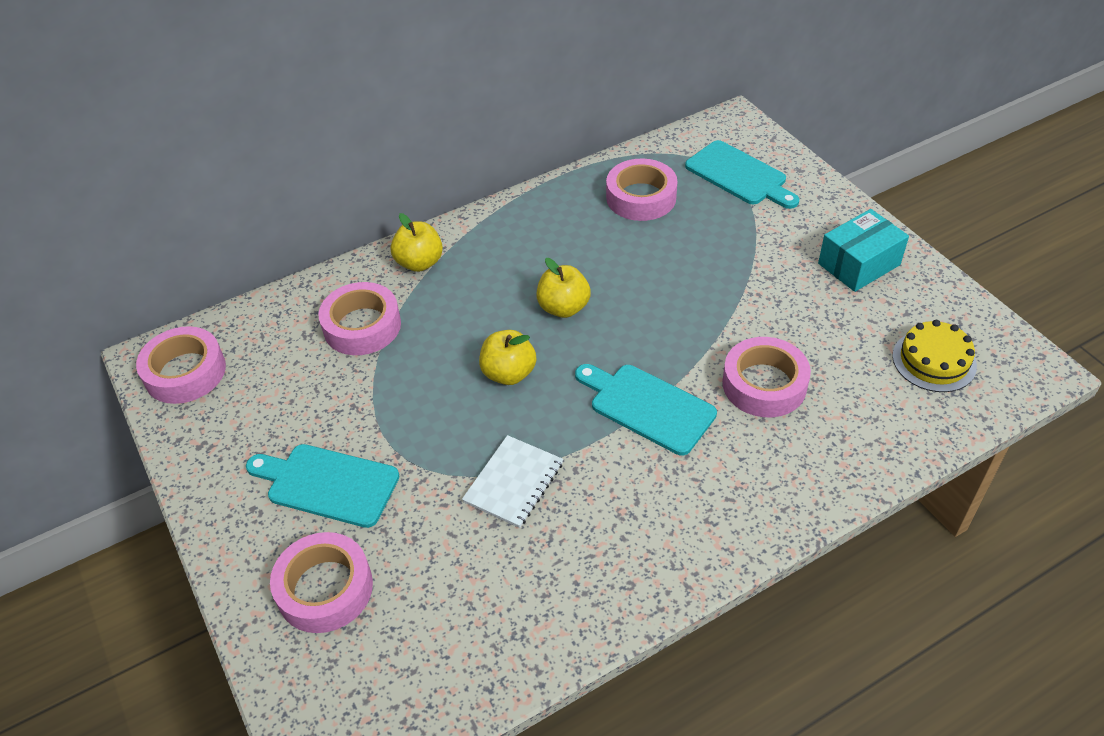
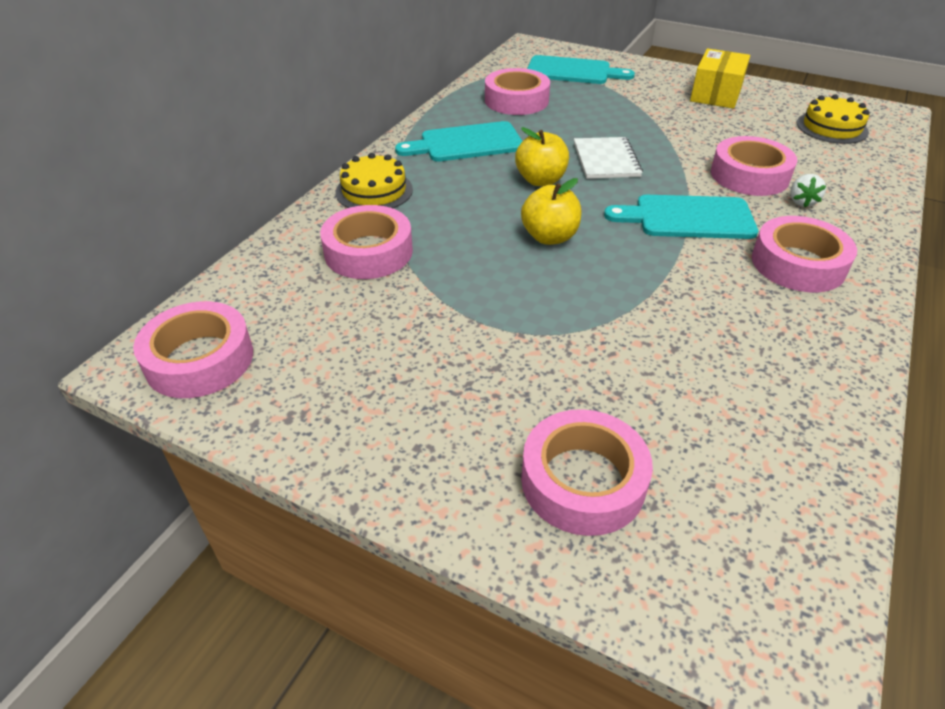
camera: 35 degrees left, 5 degrees down
(327, 484) = (477, 388): turquoise cutting board -> turquoise cutting board (466, 143)
(419, 263) = (374, 191): yellow apple -> yellow cake
(514, 482) = (652, 310): white notebook -> white notebook (606, 160)
(688, 500) = (798, 264): none -> pink tape
(778, 437) = (802, 202): none -> white strawberry
(859, 264) = (716, 94): turquoise box -> yellow box

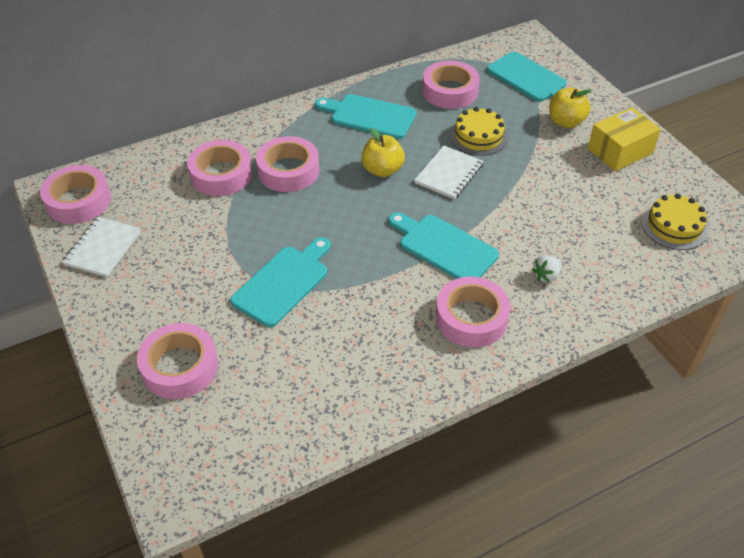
camera: 35 degrees right, 5 degrees up
(302, 397) = (102, 248): none -> white notebook
(374, 191) = (270, 130): yellow cake -> yellow cake (478, 136)
(549, 237) = (335, 216): yellow apple -> yellow apple (565, 122)
(580, 323) = (283, 282): none -> turquoise cutting board
(749, 175) = (538, 236): pink tape -> pink tape (288, 171)

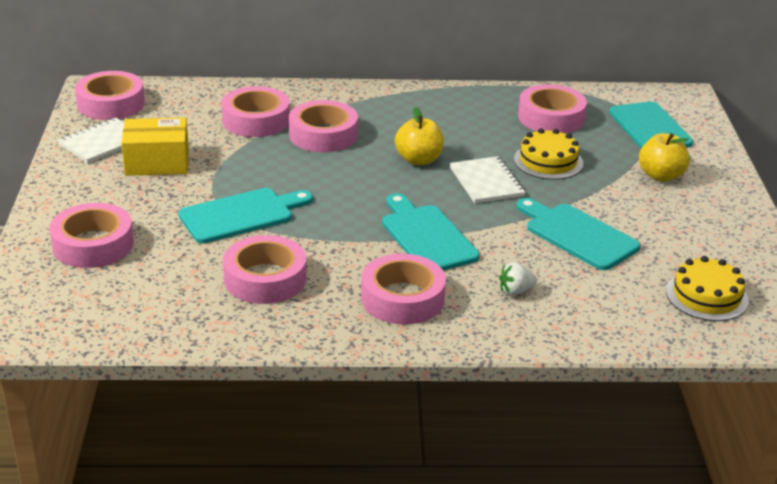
camera: 25 degrees right, 15 degrees down
(352, 343) = (265, 279): none -> pink tape
(369, 116) = (444, 115): turquoise cutting board -> turquoise cutting board (577, 235)
(449, 174) = (486, 182): white notebook -> white notebook turned 75 degrees counterclockwise
(620, 151) = (702, 216): yellow box -> yellow box (157, 162)

